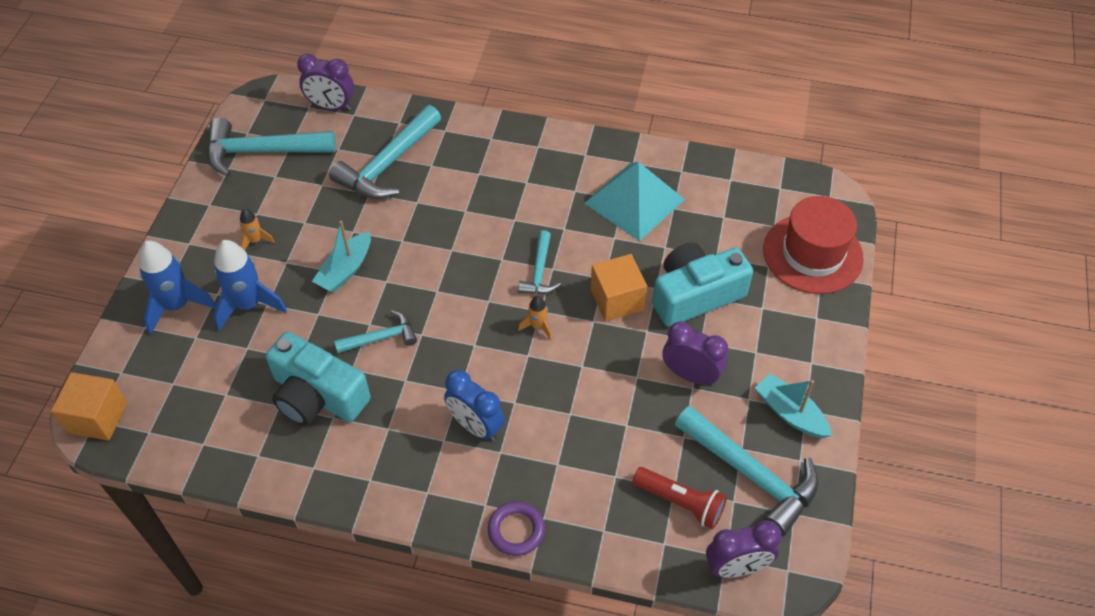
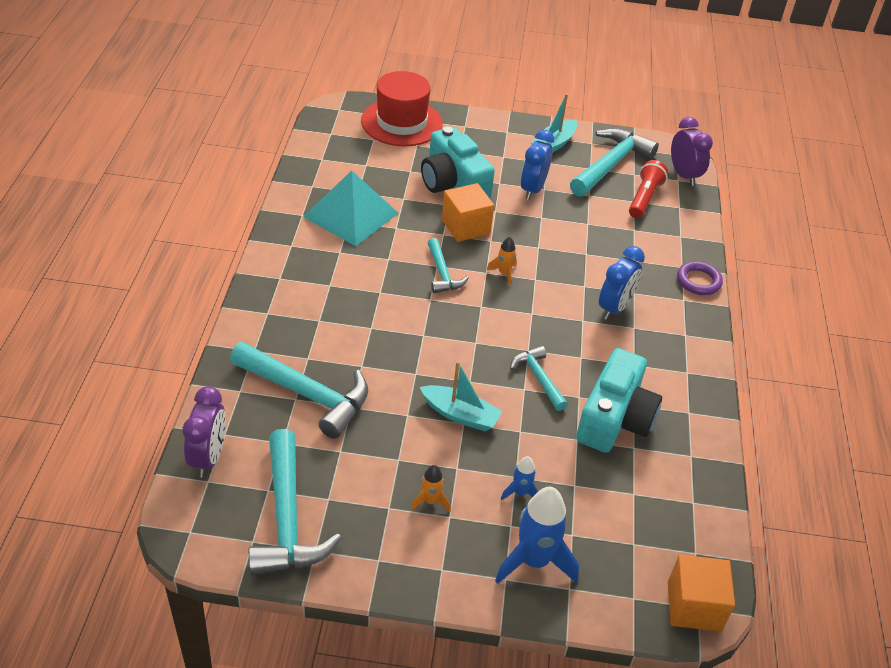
camera: 100 degrees left, 10 degrees down
(248, 305) = (520, 492): blue rocket -> blue rocket, size x0.50
(539, 272) = (442, 273): turquoise hammer -> turquoise hammer turned 75 degrees clockwise
(690, 375) = (532, 189): purple clock -> blue clock

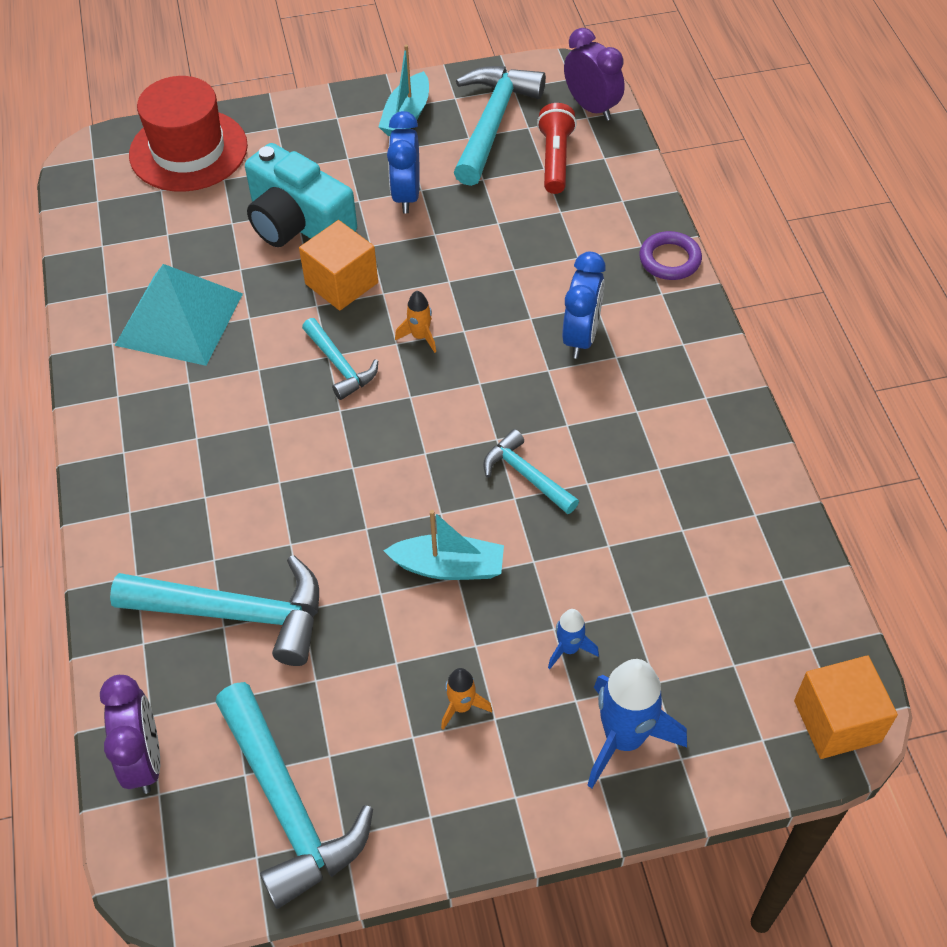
camera: 15 degrees left, 10 degrees up
(615, 419) = (643, 498): turquoise camera -> none

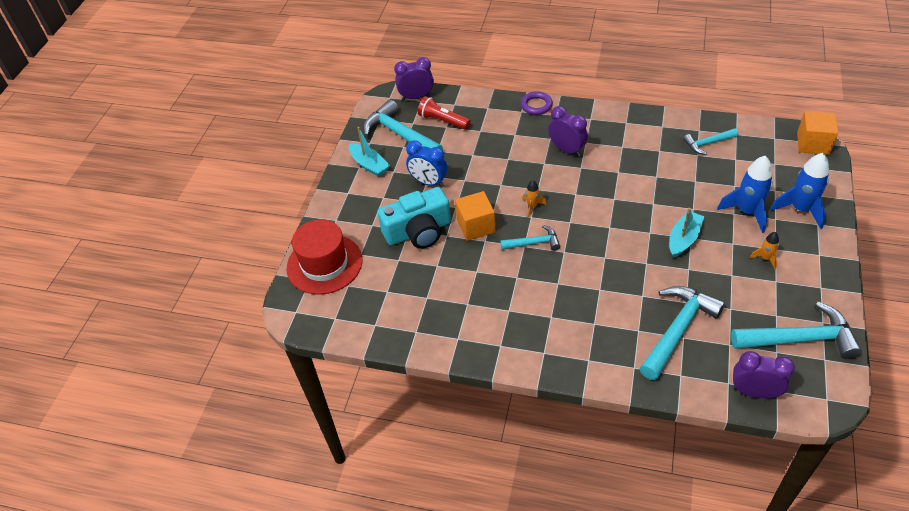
camera: 60 degrees left, 5 degrees down
(179, 319) = (458, 302): turquoise pyramid -> none
(526, 475) = (641, 195): turquoise hammer -> turquoise hammer (707, 143)
(569, 649) = (747, 212): blue rocket -> blue rocket, size x2.00
(581, 337) = (567, 150): blue clock -> purple clock

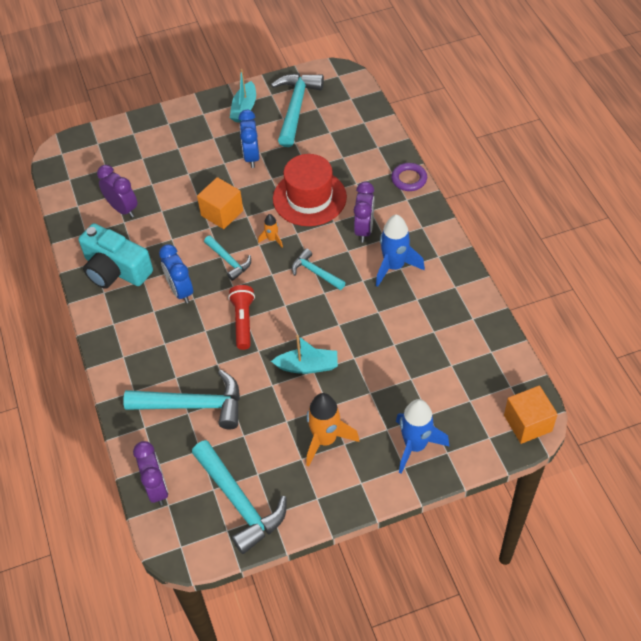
camera: 55 degrees right, 5 degrees up
(324, 264) = (118, 143): red hat -> red hat (309, 198)
(416, 97) = (352, 92): purple clock -> purple clock (123, 209)
(418, 231) = (190, 180): turquoise camera -> turquoise camera (115, 270)
(443, 121) = (335, 126): red flashlight -> red flashlight (243, 321)
(542, 288) = (180, 291): none -> blue clock
(707, 143) = (457, 333): turquoise hammer -> turquoise hammer (315, 272)
(747, 212) = (379, 402): blue rocket -> blue rocket (394, 266)
(765, 258) = (325, 440): orange rocket -> orange rocket, size x2.00

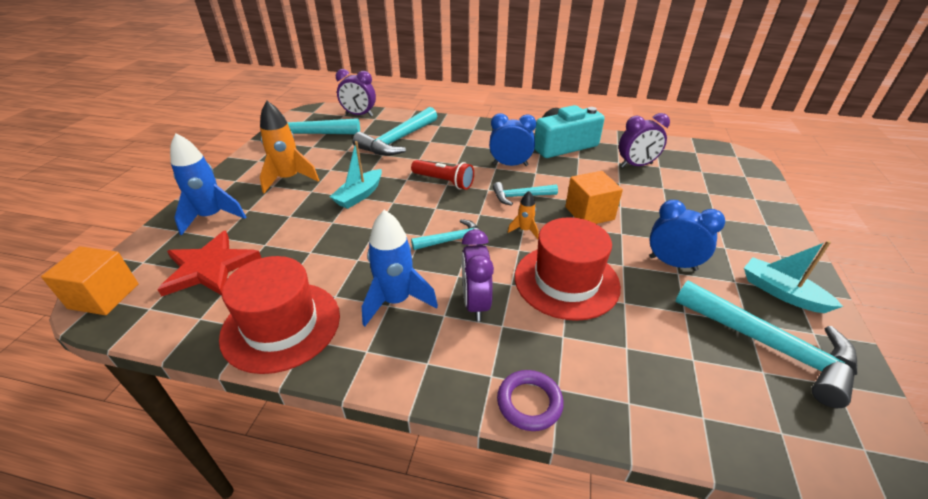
camera: 120 degrees right, 15 degrees down
(364, 229) = (475, 303): purple clock -> purple clock turned 45 degrees clockwise
(457, 389) = (209, 267): none -> red star
(458, 307) = (281, 325): none -> red hat

